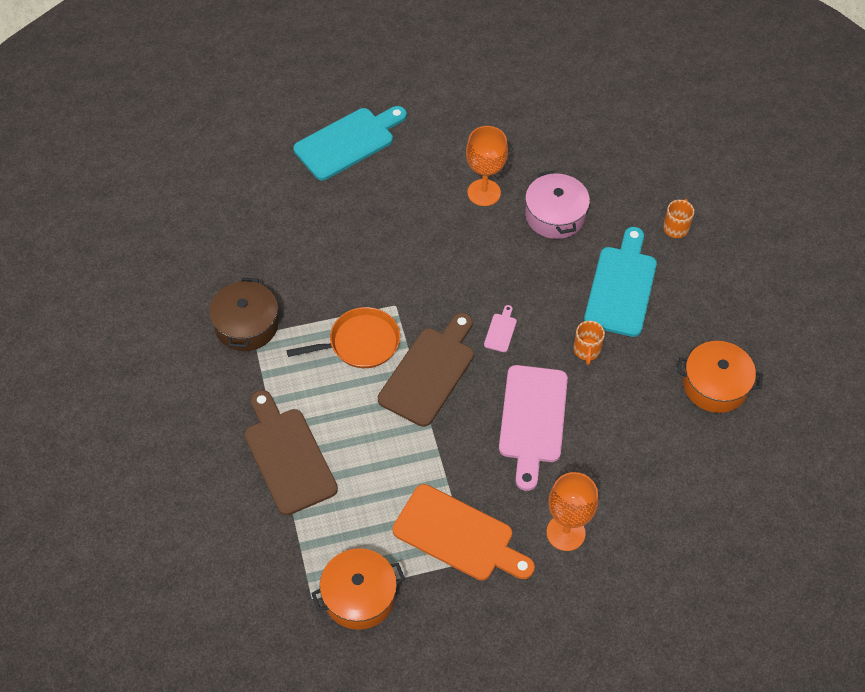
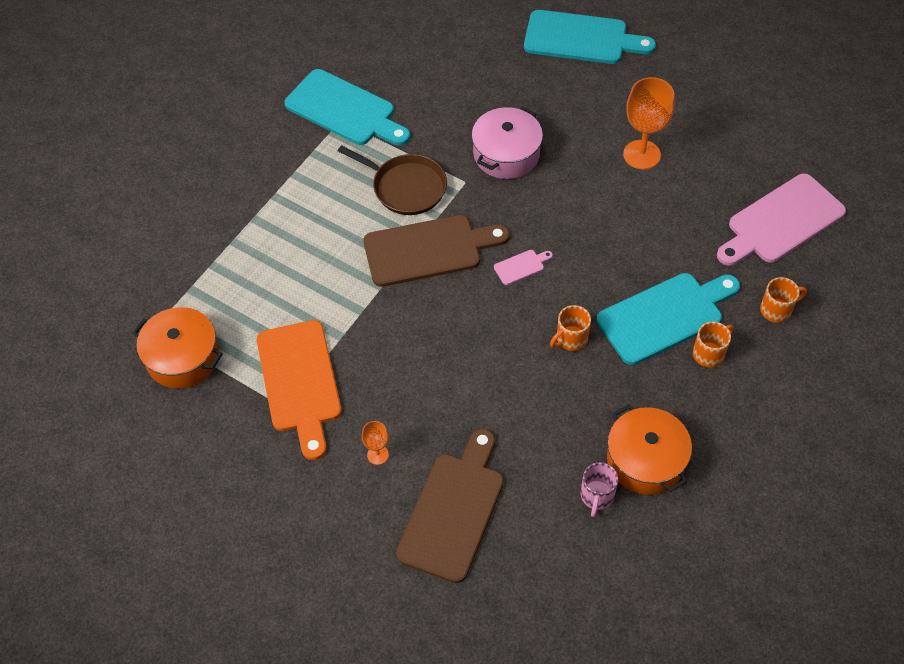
camera: 50 degrees right, 0 degrees up
(246, 325) = (344, 110): brown pot -> turquoise cutting board
(288, 456) = (258, 221): brown cutting board -> brown cutting board (454, 510)
(360, 343) = (406, 187): orange pan -> brown pan
(532, 419) = (461, 351): pink cutting board -> pink cutting board (781, 221)
(555, 215) = (679, 217): pink pot -> pink pot (506, 154)
(565, 532) = (378, 455): orange goblet -> orange goblet, size x0.50
(672, 287) = (709, 353): none -> orange mug
(716, 432) = (597, 496): none -> pink mug

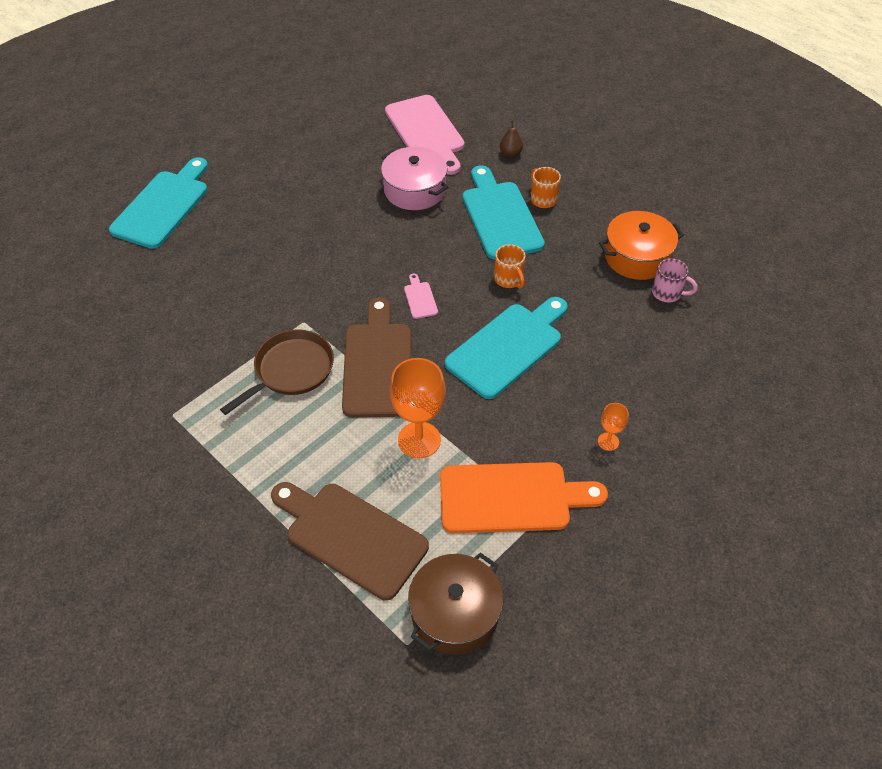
camera: 80 degrees left, 5 degrees down
(183, 357) = (455, 613): orange pot -> brown pot
(344, 110) = (158, 409): turquoise cutting board -> turquoise cutting board (508, 347)
(454, 510) = (673, 392): brown cutting board -> brown cutting board (351, 536)
(506, 154) = (282, 285): pink pot -> pink pot (414, 190)
(641, 155) = (323, 195): orange goblet -> orange goblet (419, 440)
(777, 310) = (510, 154): orange mug -> brown pear

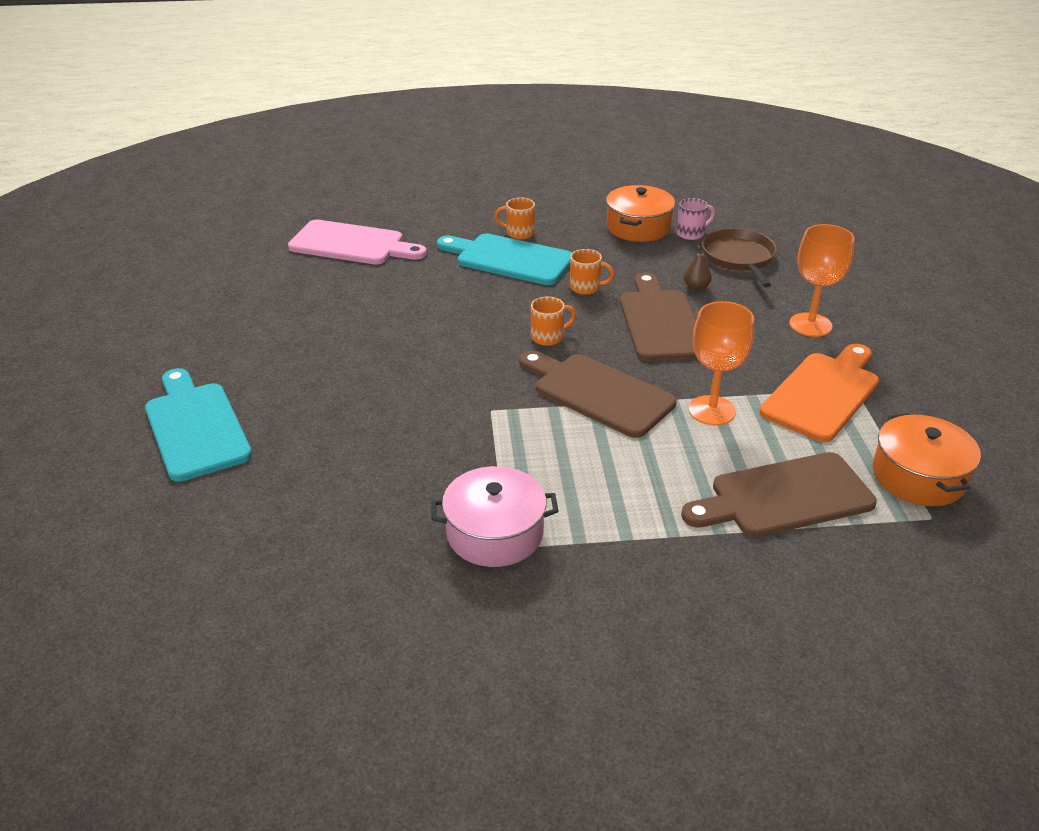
camera: 50 degrees left, 15 degrees down
(291, 370) = (543, 444): brown pan -> brown pan (739, 258)
(414, 190) = (414, 281): pink pot -> pink pot (495, 533)
(420, 298) = (548, 337): pink cutting board -> orange mug
(455, 613) = (918, 476): brown pot -> orange pot
(508, 347) = (660, 322): turquoise cutting board -> brown cutting board
(510, 154) = (444, 222): brown pear -> brown pear (696, 287)
(608, 441) = (810, 325): orange goblet -> orange goblet, size x2.02

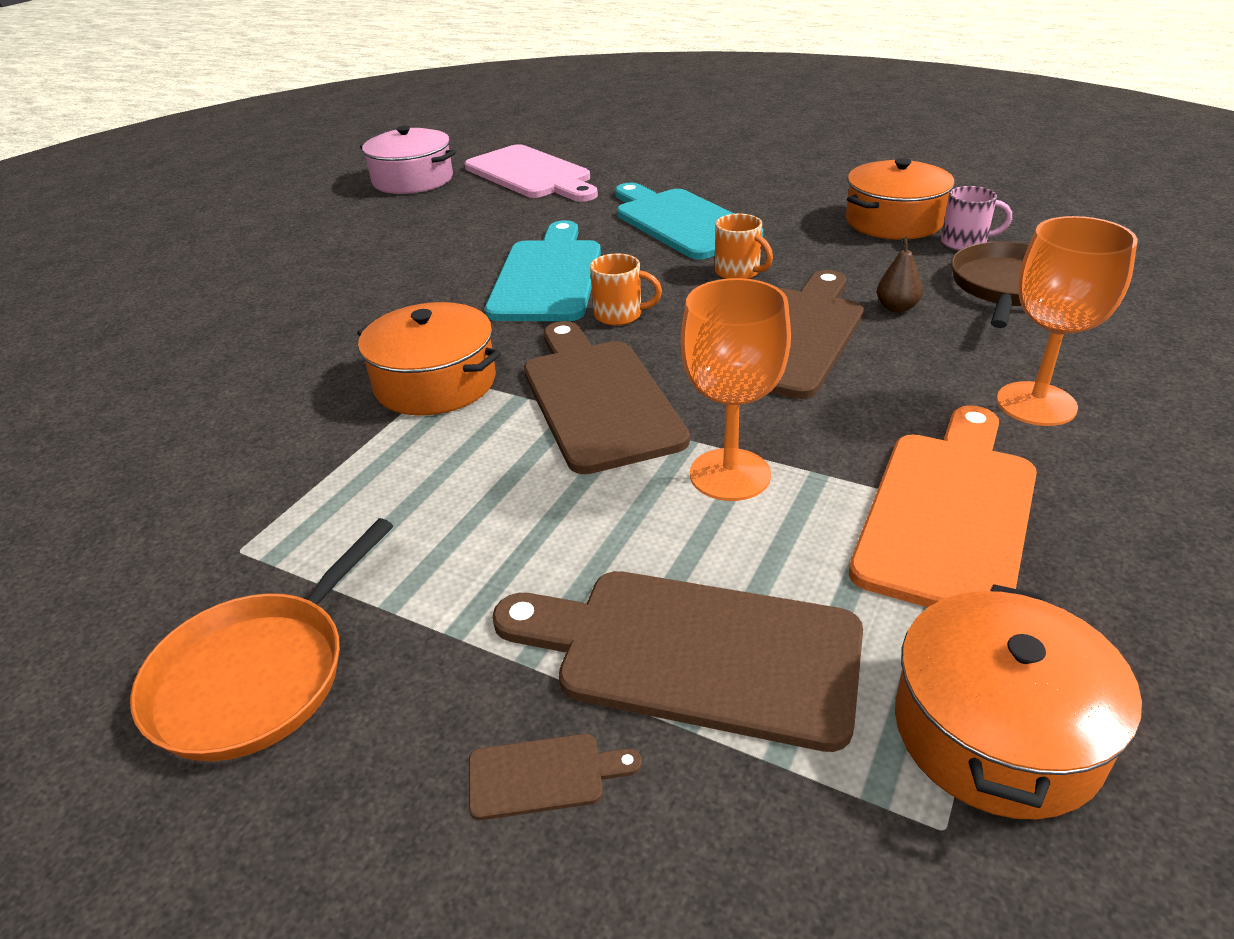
camera: 35 degrees right, 0 degrees up
(195, 427) = (158, 302): turquoise cutting board -> turquoise cutting board (548, 277)
(490, 416) = (435, 383): none -> orange pot
(495, 533) = (250, 525): pink pot -> pink pot (413, 180)
(519, 233) = (727, 198): orange mug -> none
(605, 594) = (257, 676): none -> orange pan
(779, 569) = (543, 776): none -> brown cutting board
(823, 393) = (949, 513): orange cutting board -> orange cutting board turned 45 degrees counterclockwise

